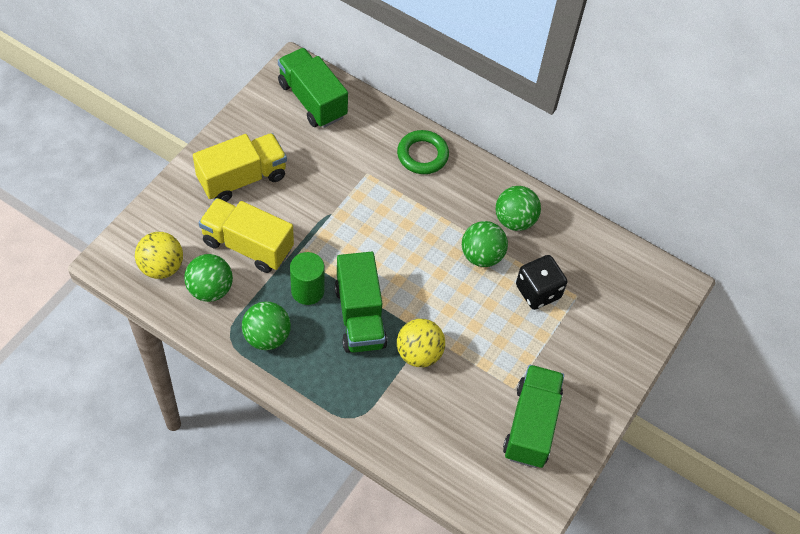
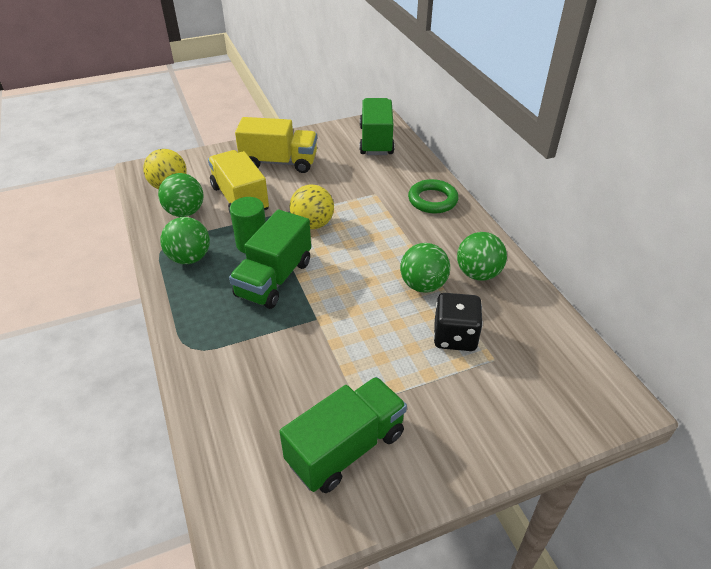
camera: 40 degrees right, 15 degrees down
(419, 353) = (296, 329): yellow ball -> yellow ball (312, 224)

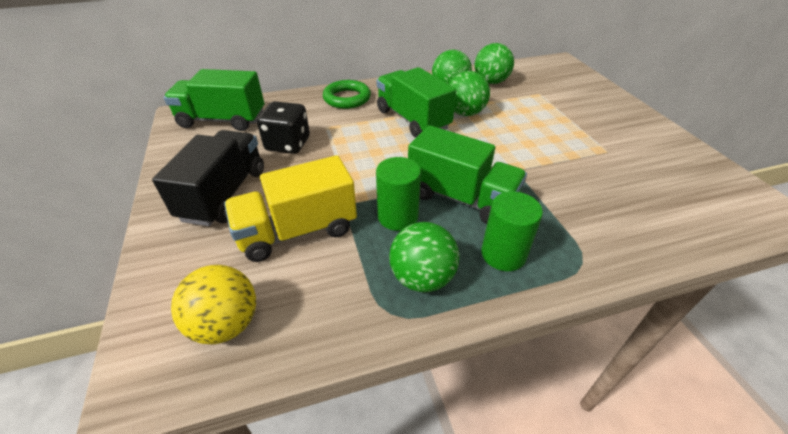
camera: 85 degrees left, 0 degrees up
(185, 212) = (311, 293): green ball -> green ball (490, 82)
(206, 300) = (503, 254): none -> green cylinder
(279, 162) = (224, 194): yellow truck -> black truck
(312, 224) = (368, 169): yellow ball -> none
(346, 448) = (652, 159): green truck -> green truck (412, 120)
(455, 336) = (521, 105): black dice -> black dice (288, 144)

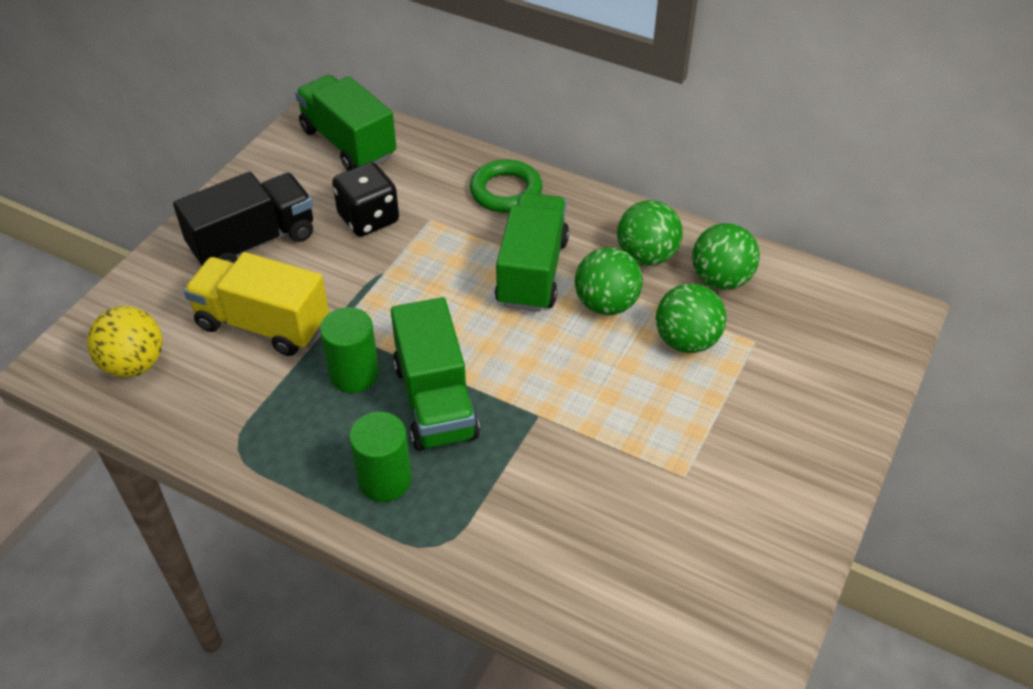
camera: 45 degrees right, 5 degrees up
(422, 278) = (295, 442): green ball -> green ball (686, 341)

